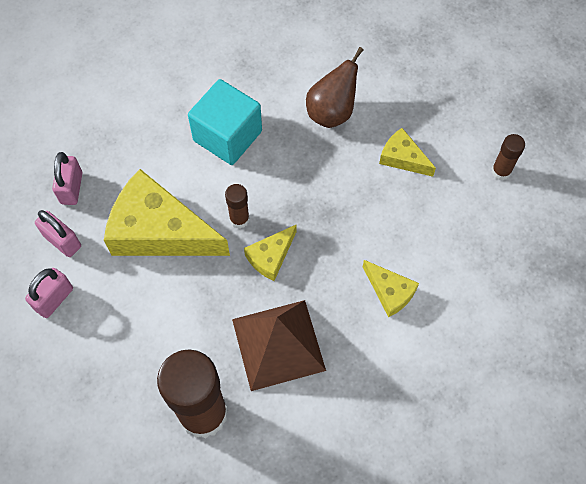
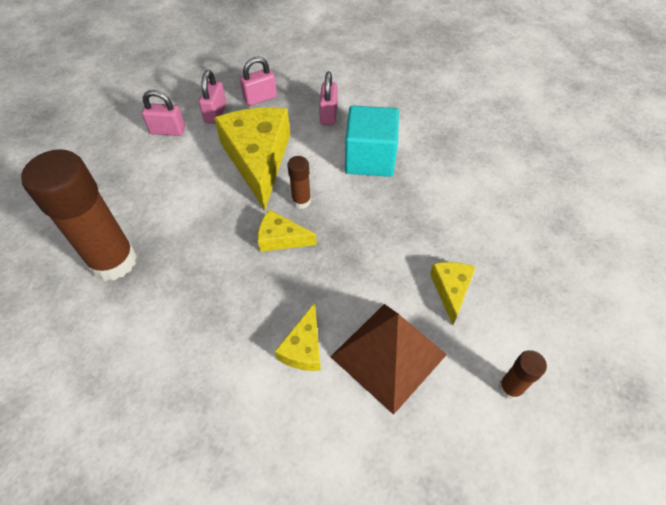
camera: 60 degrees right, 10 degrees down
(144, 139) = (328, 115): none -> pink padlock
(278, 344) = (201, 283): brown pyramid -> brown pyramid (388, 355)
(332, 112) = (450, 214): brown pear -> none

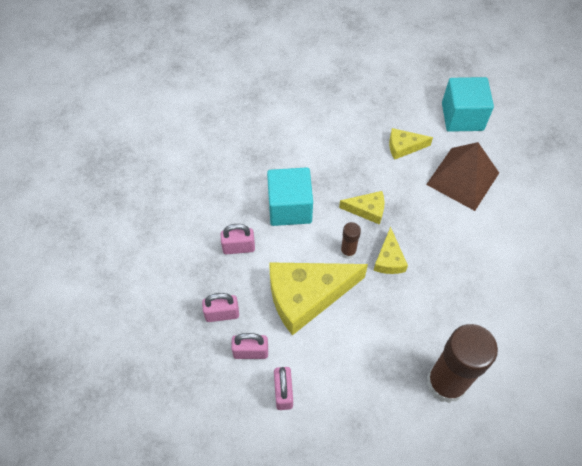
camera: 100 degrees left, 5 degrees up
(260, 98) = (222, 314): pink padlock -> pink padlock turned 60 degrees counterclockwise
(304, 347) = (474, 227): yellow cheese -> yellow cheese (367, 210)
(510, 388) = (462, 117): brown glue stick -> turquoise cube

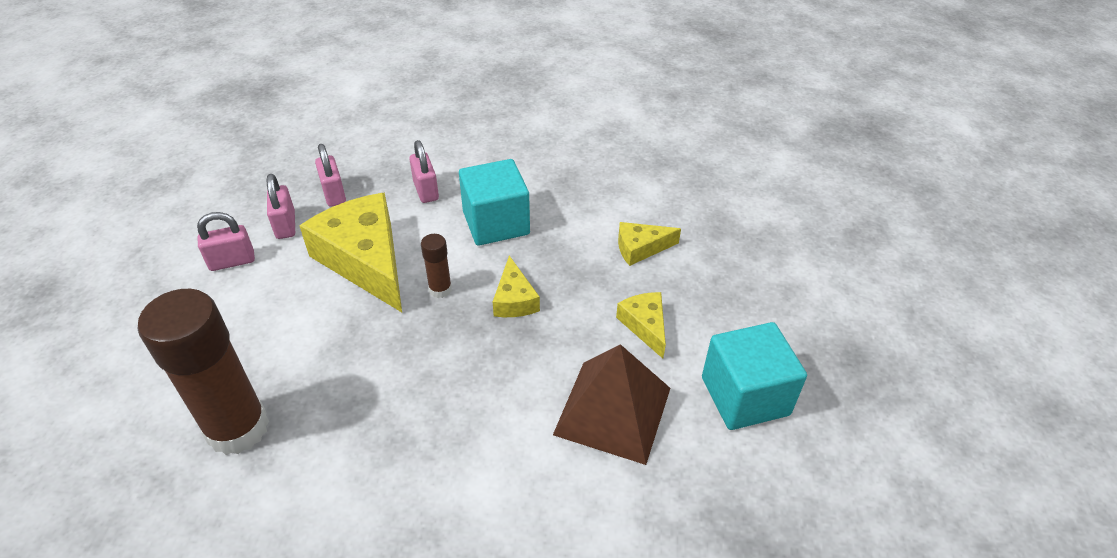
camera: 75 degrees right, 15 degrees down
(389, 259) = (436, 335): yellow cheese -> yellow cheese (640, 248)

